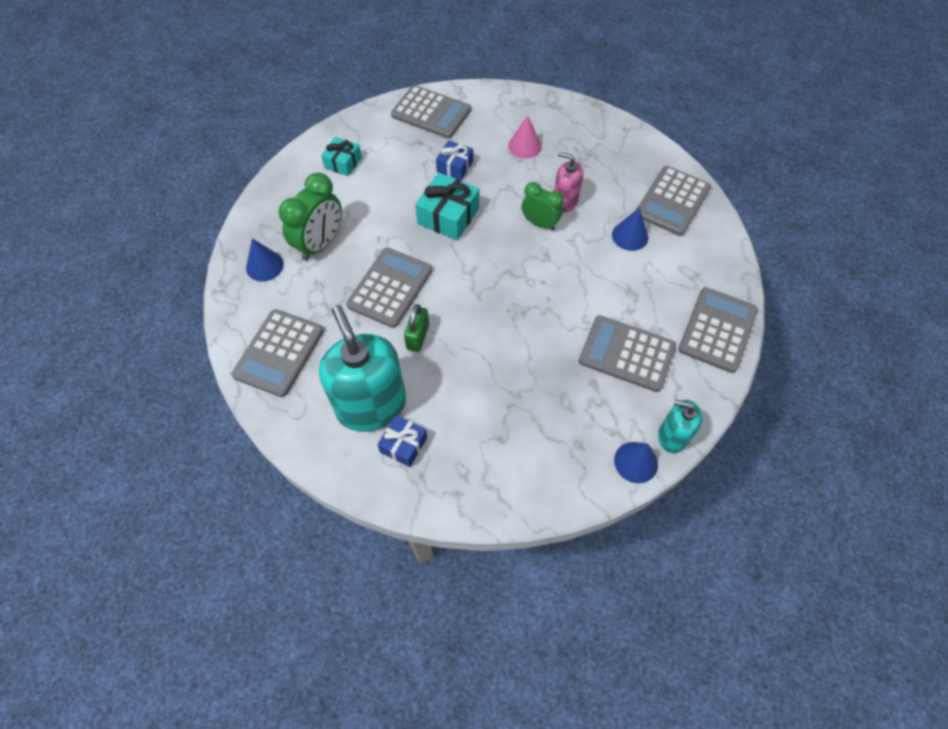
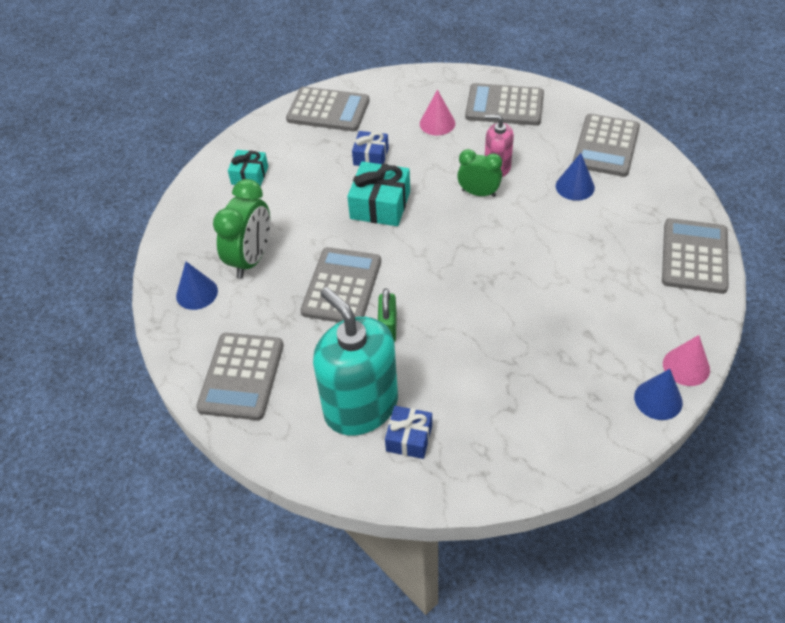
camera: 10 degrees left, 10 degrees down
(626, 354) = (611, 298): grey calculator -> grey calculator (504, 105)
(672, 436) = (686, 366): turquoise soap dispenser -> pink cone

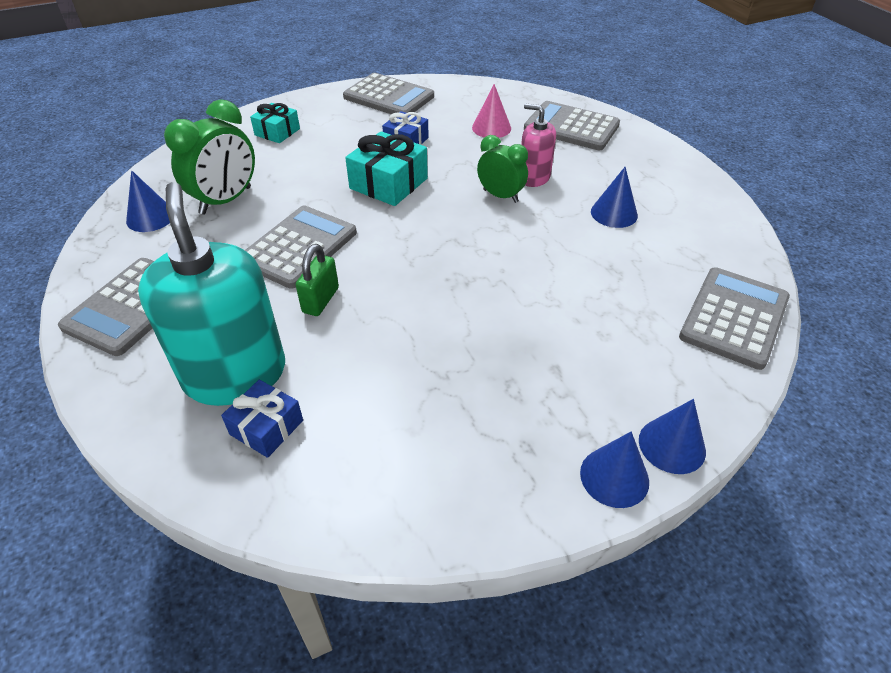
camera: 15 degrees right, 5 degrees down
(606, 146) = (668, 184): grey calculator -> none
(686, 366) = (672, 445): pink cone -> blue cone

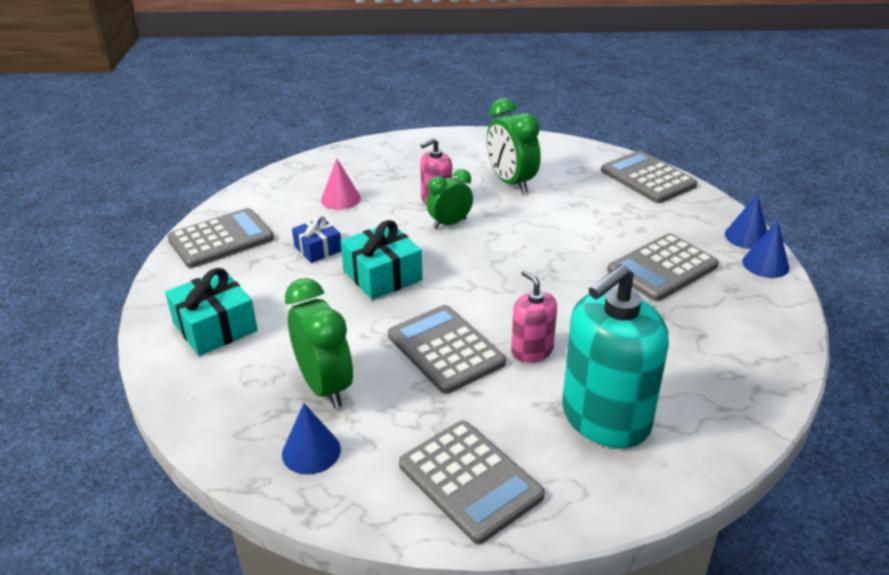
camera: 65 degrees left, 10 degrees down
(235, 374) = (605, 418): turquoise soap dispenser -> turquoise soap dispenser turned 45 degrees counterclockwise
(266, 427) = (674, 409): blue gift -> none
(277, 132) = (215, 327): turquoise gift -> turquoise gift, size x1.59
(320, 300) = (532, 350): green padlock -> pink soap dispenser
(571, 127) = (377, 163): grey calculator -> grey calculator (662, 268)
(614, 213) = (511, 182): blue cone -> green clock

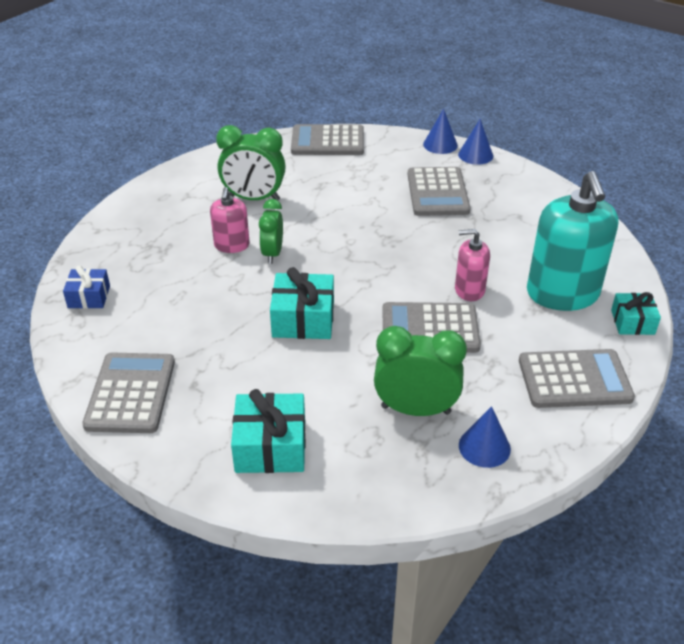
camera: 55 degrees left, 5 degrees up
(318, 249) = (222, 339): blue gift -> blue gift (89, 297)
(340, 199) = (159, 294): pink cone -> none
(621, 495) = (632, 322): none -> turquoise gift

